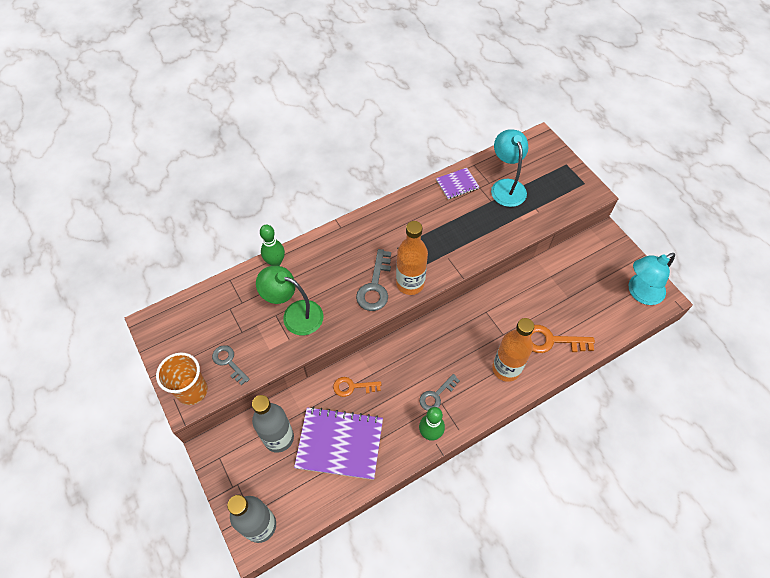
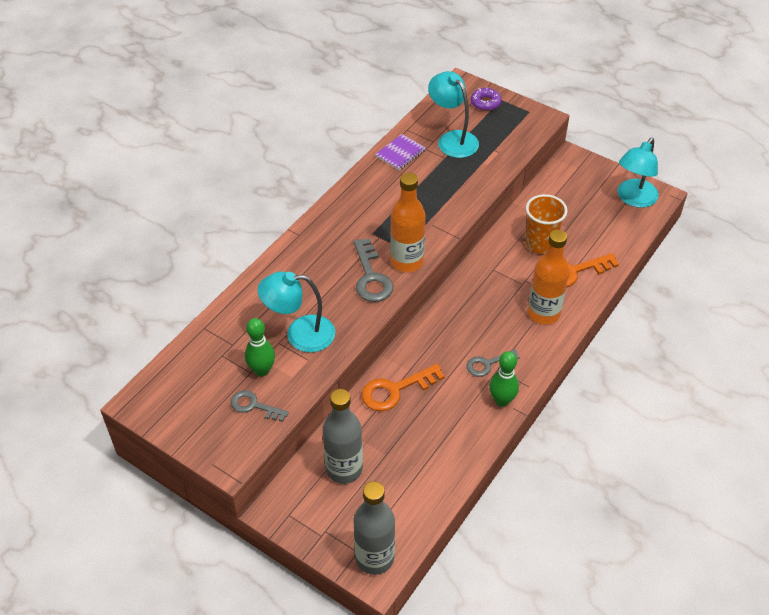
camera: 25 degrees left, 10 degrees down
(192, 390) = (229, 448): orange cup -> orange cup (540, 243)
(275, 262) = (246, 293): green bowling pin -> green bowling pin (262, 370)
(295, 314) = (300, 334): green lamp -> turquoise lamp
(339, 444) = (413, 448): purple notebook -> none
(352, 387) = (395, 390): orange key -> orange key, size x1.54
(436, 395) = (488, 364): grey key -> grey key turned 45 degrees clockwise
(551, 162) = (485, 103): none -> purple donut

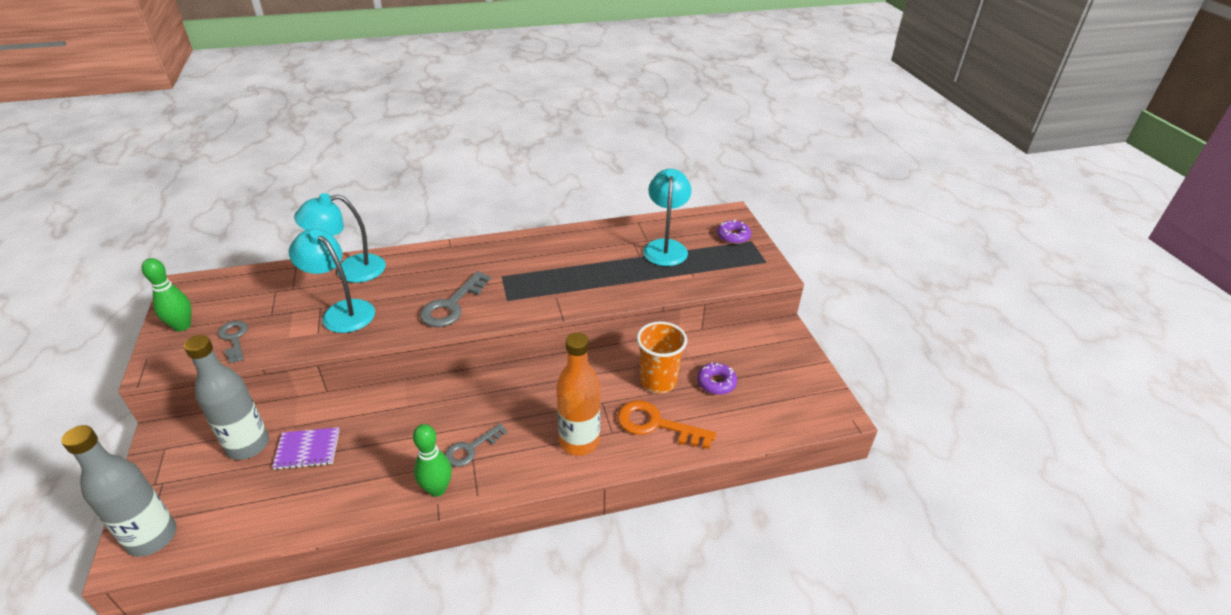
camera: 40 degrees right, 10 degrees down
(262, 370) = (279, 318): green bowling pin -> green bowling pin (182, 326)
(395, 390) = (373, 414): orange key -> none
(400, 153) = (608, 234): purple notebook -> purple notebook (307, 449)
(407, 262) = (495, 311): orange bottle -> none
(488, 364) = (471, 449): grey key -> grey key turned 60 degrees counterclockwise
(574, 221) = (716, 383): none -> purple donut
(633, 199) = (805, 400): turquoise lamp -> turquoise lamp (350, 270)

